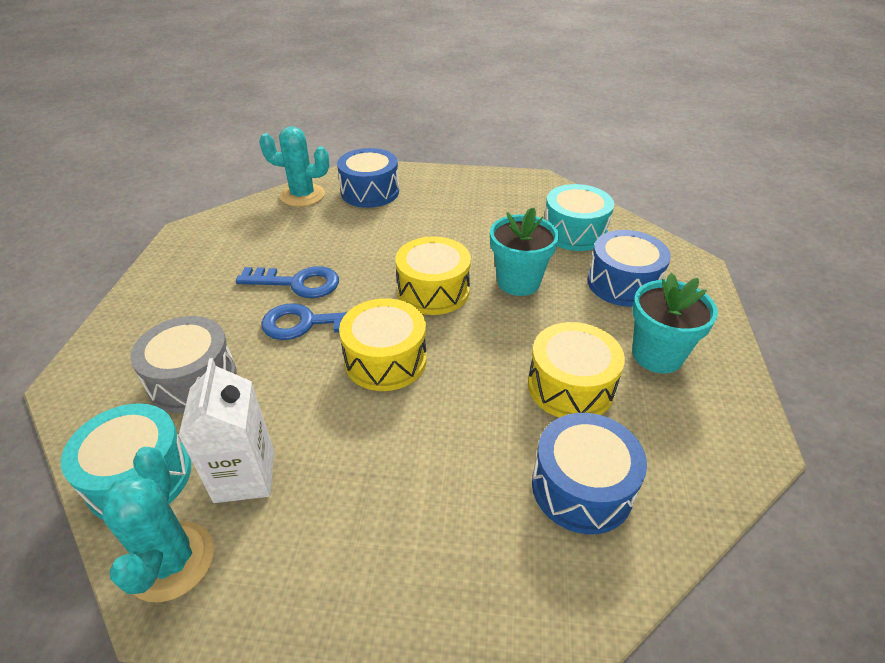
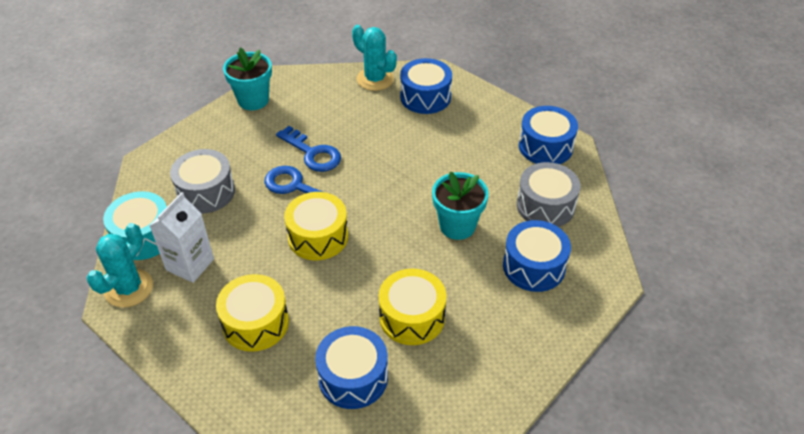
camera: 35 degrees right, 5 degrees up
(433, 291) = (392, 203): yellow drum -> yellow drum (255, 323)
(521, 189) = (545, 146): none -> blue drum
(574, 232) = (545, 206): turquoise drum -> grey drum
(657, 355) = (494, 330): turquoise flower pot -> turquoise flower pot (253, 100)

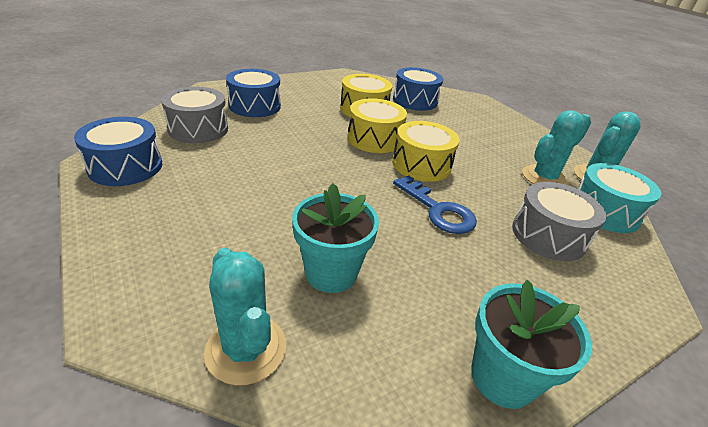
camera: 165 degrees left, 10 degrees down
(190, 264) = (544, 178): white carton -> turquoise cactus
(255, 323) = (479, 134): yellow drum -> yellow drum (374, 139)
(312, 153) = (408, 242): blue key -> none
(425, 97) = (192, 277): blue drum -> none
(457, 226) = (290, 138): turquoise flower pot -> turquoise flower pot (331, 273)

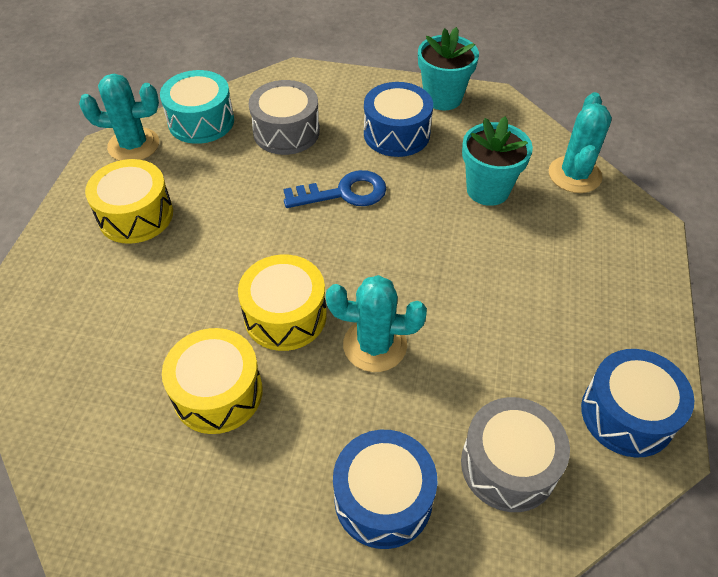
camera: 135 degrees left, 15 degrees up
(415, 100) = (104, 376): blue drum -> blue drum (396, 134)
(421, 165) = (285, 247): yellow drum -> yellow drum (136, 215)
(438, 210) = (343, 193): blue key -> blue key turned 75 degrees clockwise
(544, 178) = (185, 170): turquoise cactus -> turquoise cactus (375, 345)

